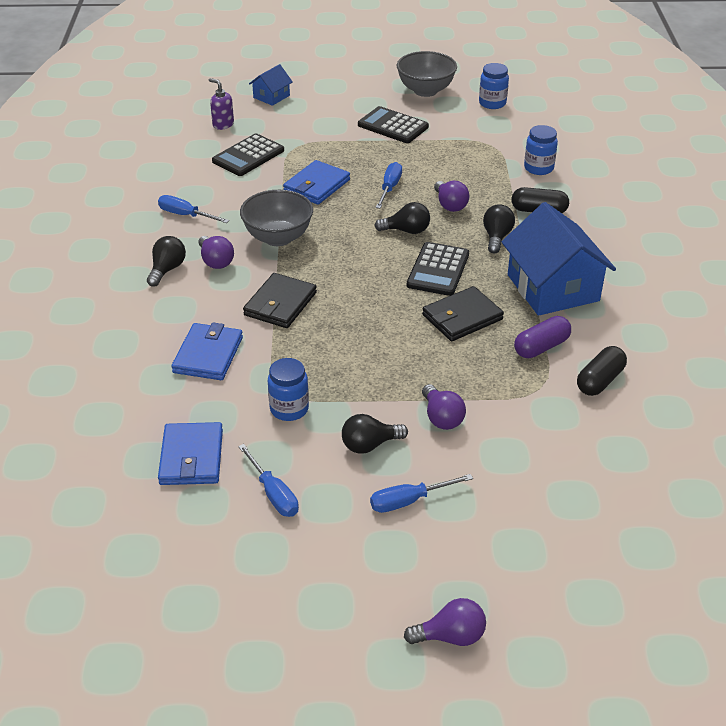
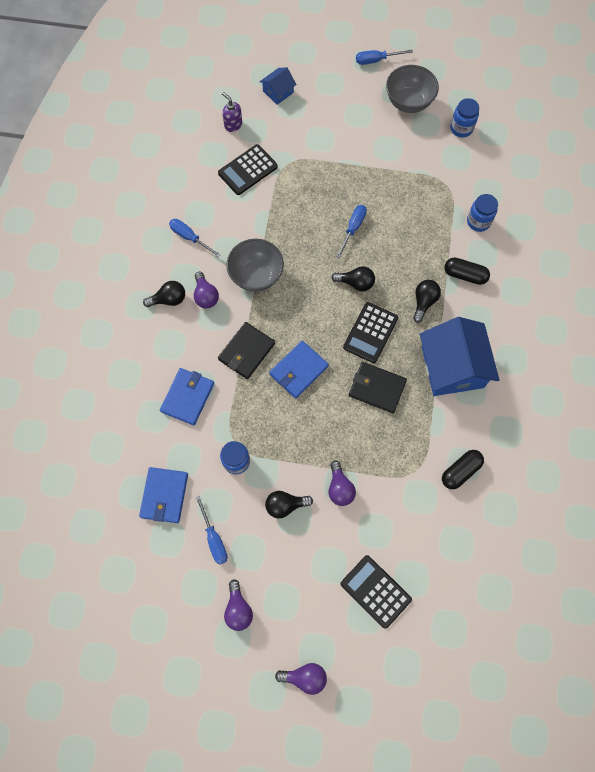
camera: 10 degrees right, 30 degrees up
(167, 269) = (169, 299): black light bulb -> black light bulb turned 45 degrees clockwise
(316, 186) = (296, 217): blue wallet -> blue wallet (298, 370)
(393, 126) = (371, 147): black calculator -> black calculator (375, 591)
(409, 501) = (301, 561): blue screwdriver -> blue screwdriver (376, 60)
(450, 205) = (396, 257): purple light bulb -> purple light bulb (238, 609)
(462, 317) = (377, 388): black wallet -> black wallet turned 45 degrees clockwise
(541, 347) = (427, 429): purple capsule -> none

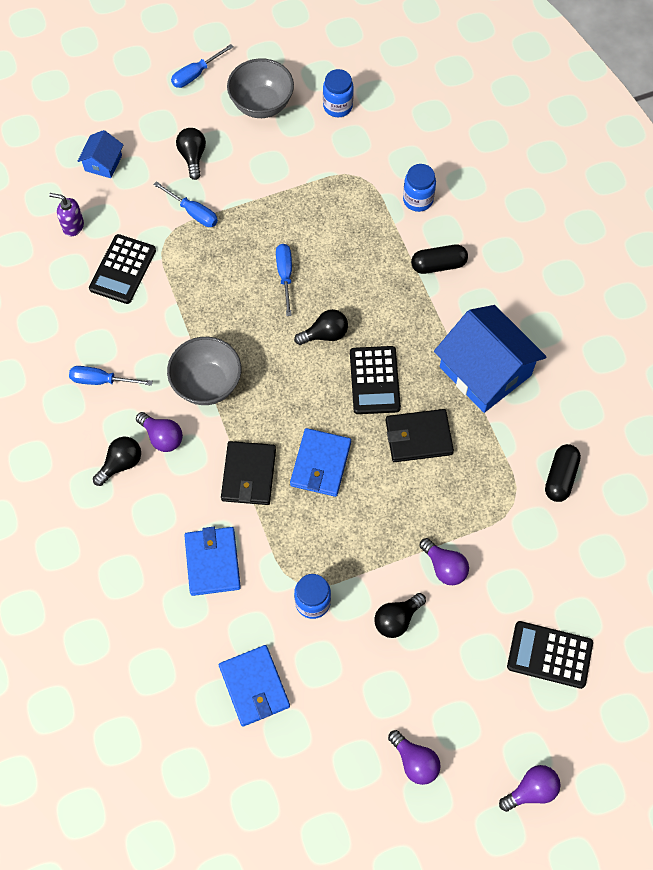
camera: 30 degrees left, 5 degrees down
(214, 538) = (340, 701): blue screwdriver -> blue screwdriver (193, 212)
(424, 302) = (412, 317): black light bulb -> black light bulb (193, 157)

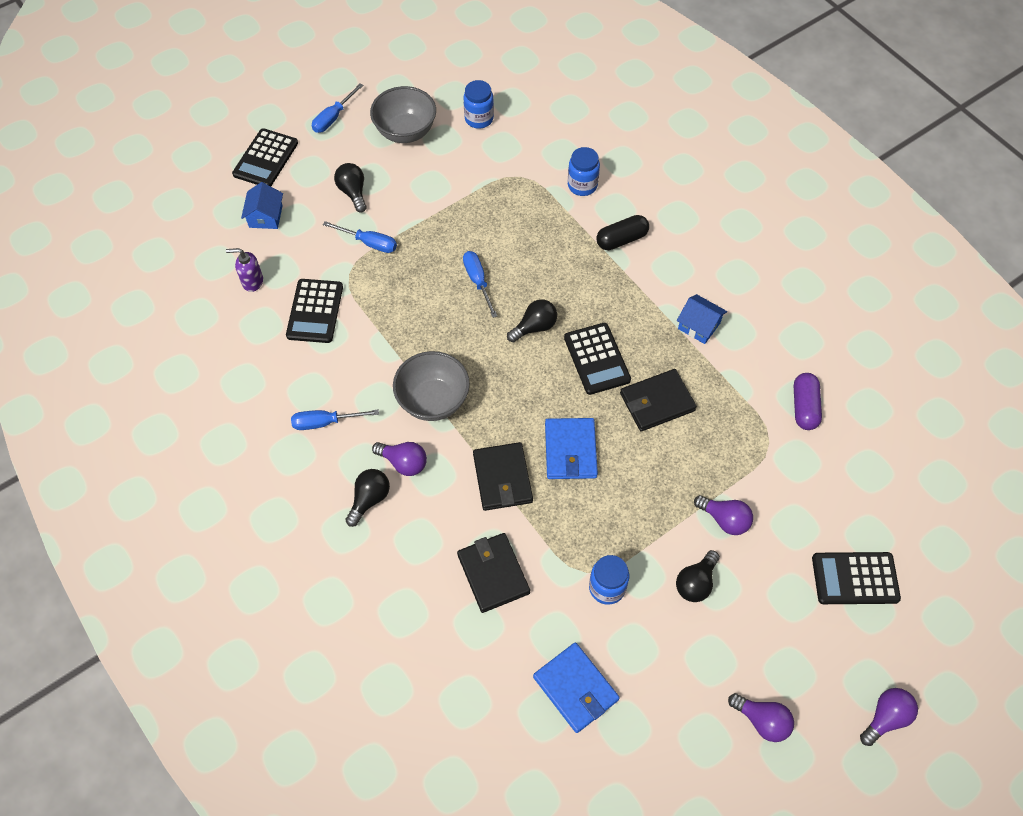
camera: 15 degrees left, 5 degrees down
(119, 103) = (265, 159): none -> black calculator
(212, 562) = (493, 573): blue wallet -> black wallet
(485, 371) = (699, 326): blue house -> blue house, size x0.48
(560, 477) = (804, 407): black capsule -> purple capsule

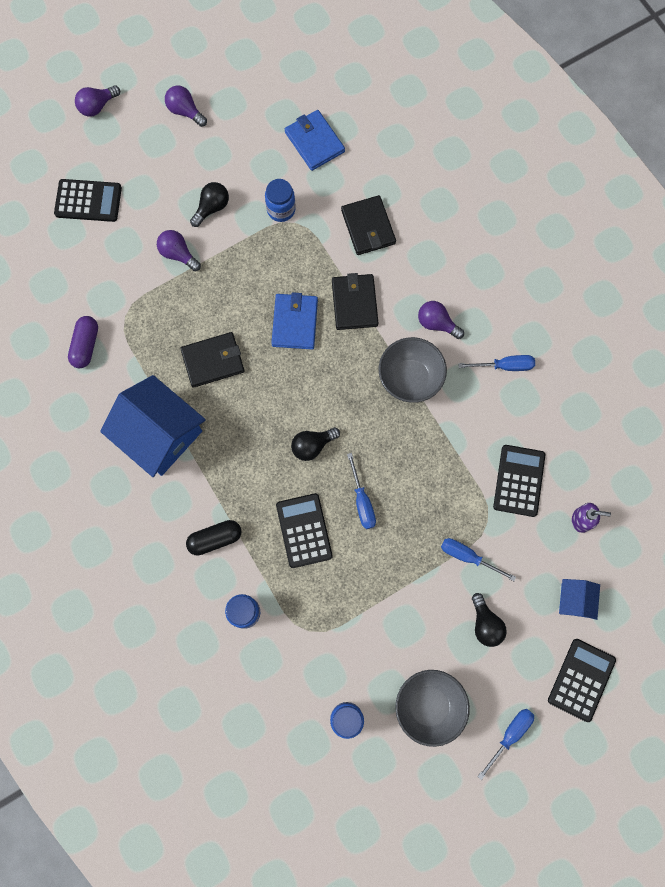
camera: 175 degrees left, 15 degrees up
(369, 499) = (465, 294): black light bulb -> none
(596, 359) = (259, 407): black calculator -> black calculator (304, 530)
(699, 326) = (159, 434): blue house -> blue house, size x2.09

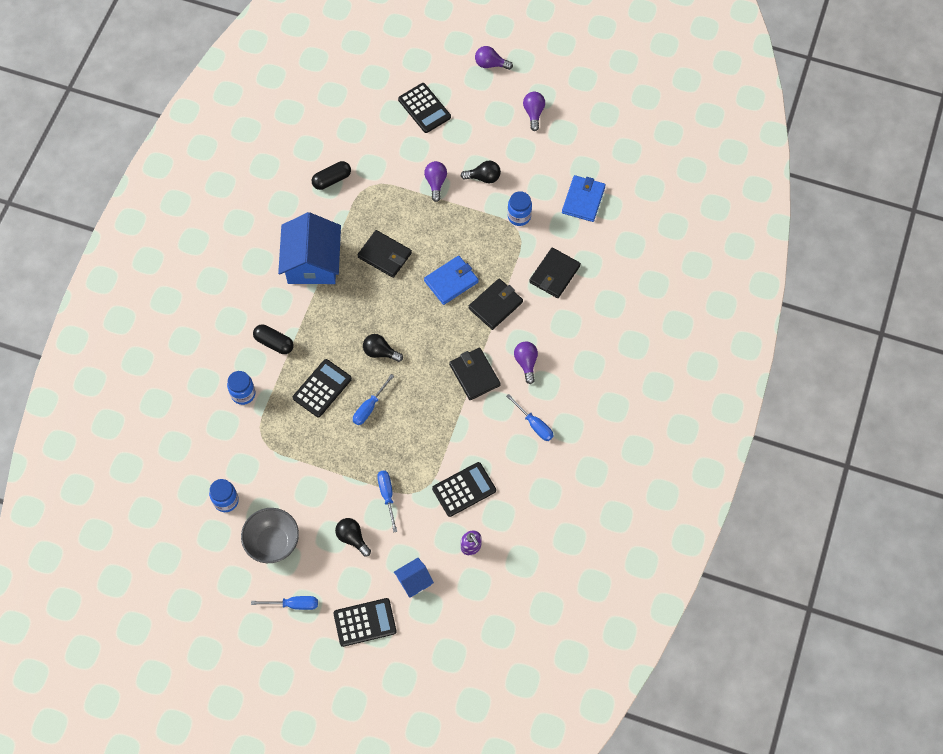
camera: 50 degrees right, 10 degrees down
(85, 345) = (332, 180): purple capsule -> black capsule
(410, 378) = (474, 375): grey bowl -> black wallet
(485, 624) = (352, 538): black light bulb -> black light bulb turned 105 degrees clockwise

